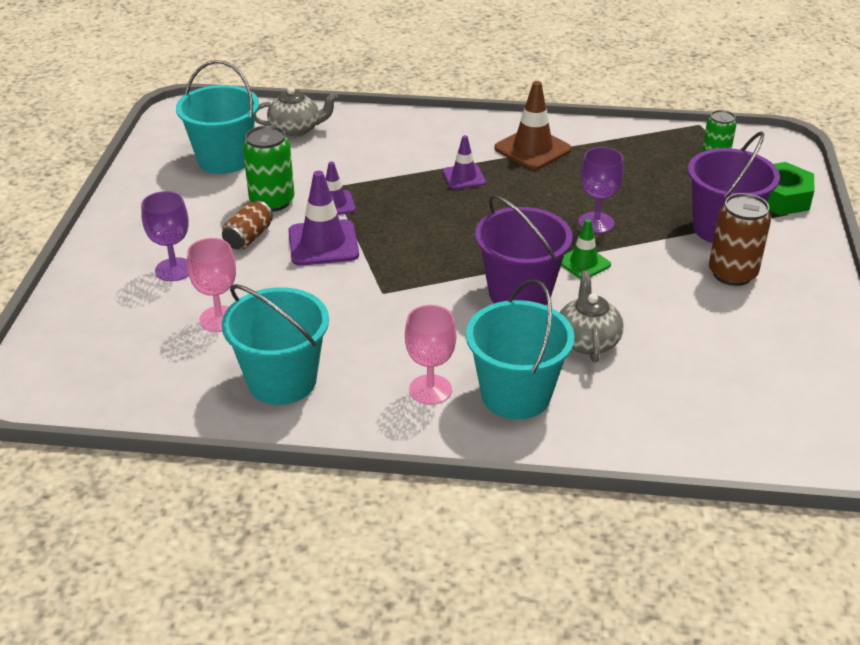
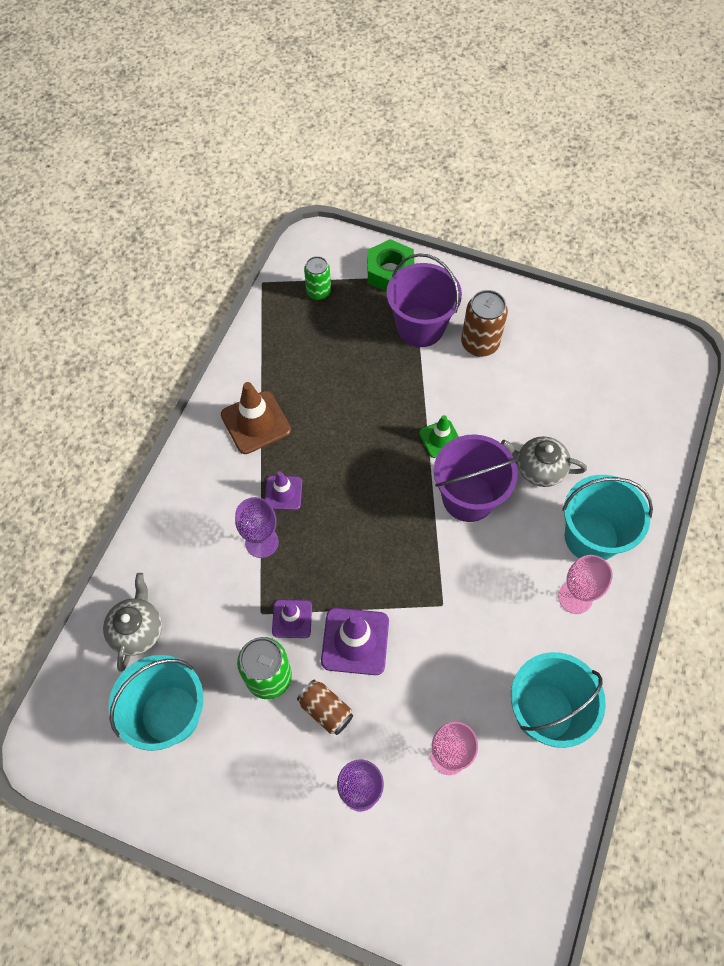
camera: 75 degrees left, 25 degrees up
(596, 223) = (387, 411): purple goblet -> purple goblet (262, 542)

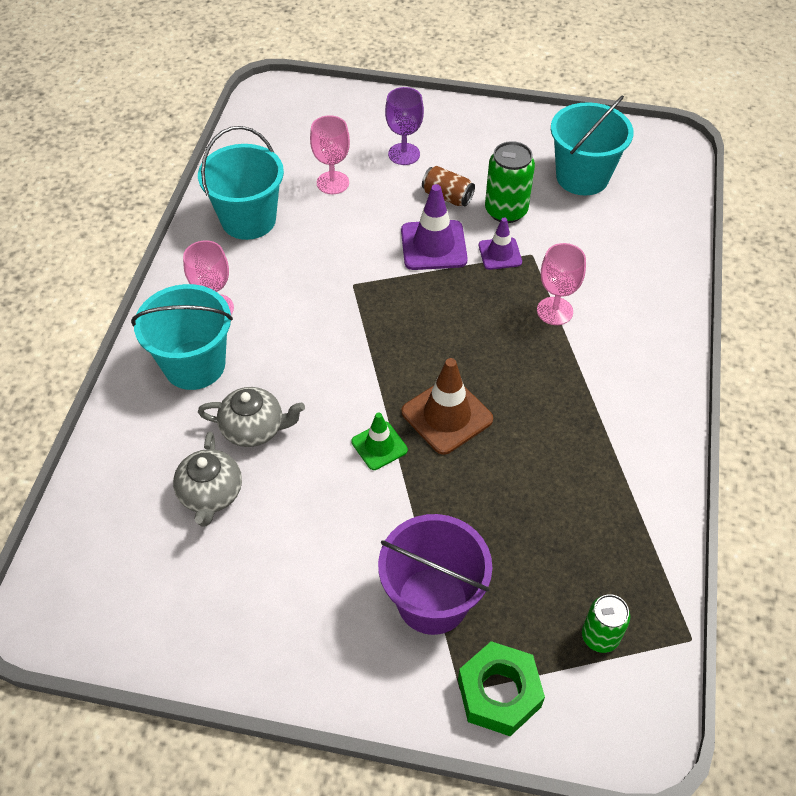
camera: 170 degrees right, 10 degrees down
(137, 630) = (643, 227): grey teapot -> grey teapot (211, 494)
(255, 422) = (613, 431): brown traffic cone -> brown traffic cone (447, 415)
(262, 542) = (554, 311): purple goblet -> pink goblet
(283, 493) = (549, 360): purple traffic cone -> none
(468, 497) = (337, 385): purple bucket -> none
(479, 344) = (342, 587): brown can -> none

